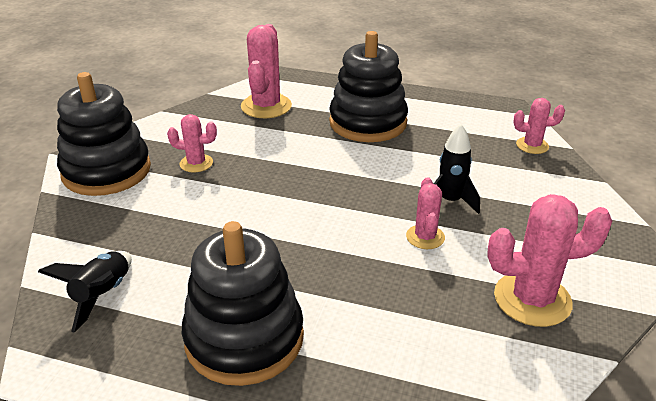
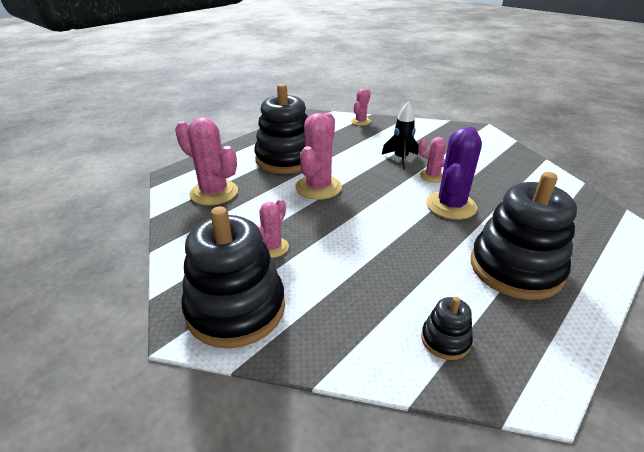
camera: 65 degrees left, 0 degrees up
(103, 295) = (445, 340): black rocket -> black stacking toy
(357, 265) = (451, 205): none -> purple cactus
(532, 299) = (499, 163): pink cactus -> pink cactus (318, 187)

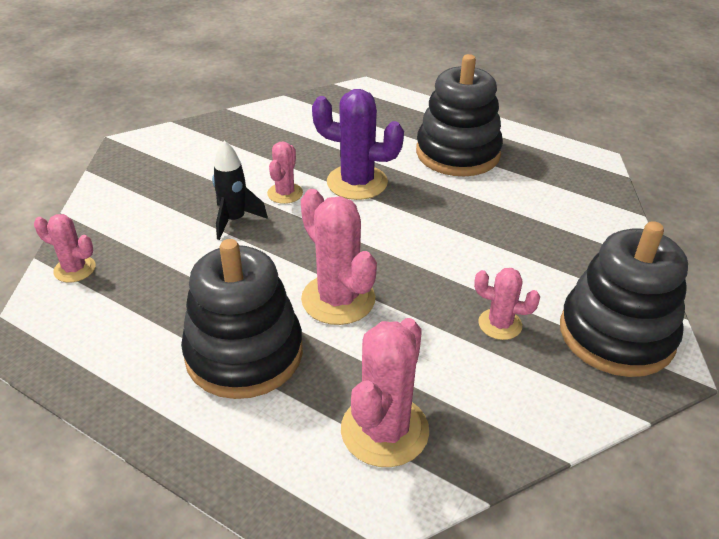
camera: 100 degrees left, 5 degrees up
(318, 187) = (338, 299): pink cactus -> pink cactus turned 45 degrees clockwise
(445, 340) = (570, 196): black stacking toy -> none

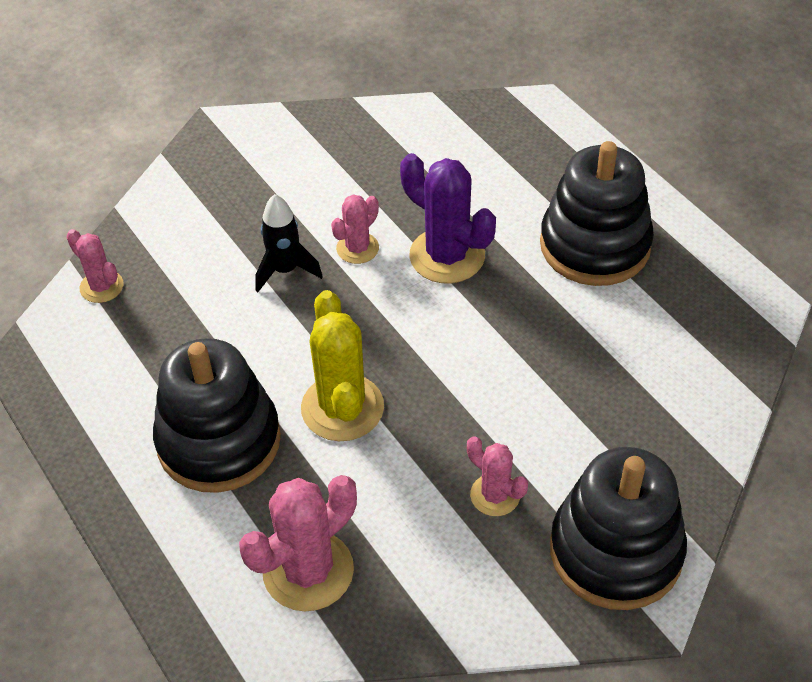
camera: 25 degrees right, 10 degrees up
(338, 299) = (342, 408): pink cactus -> yellow cactus

